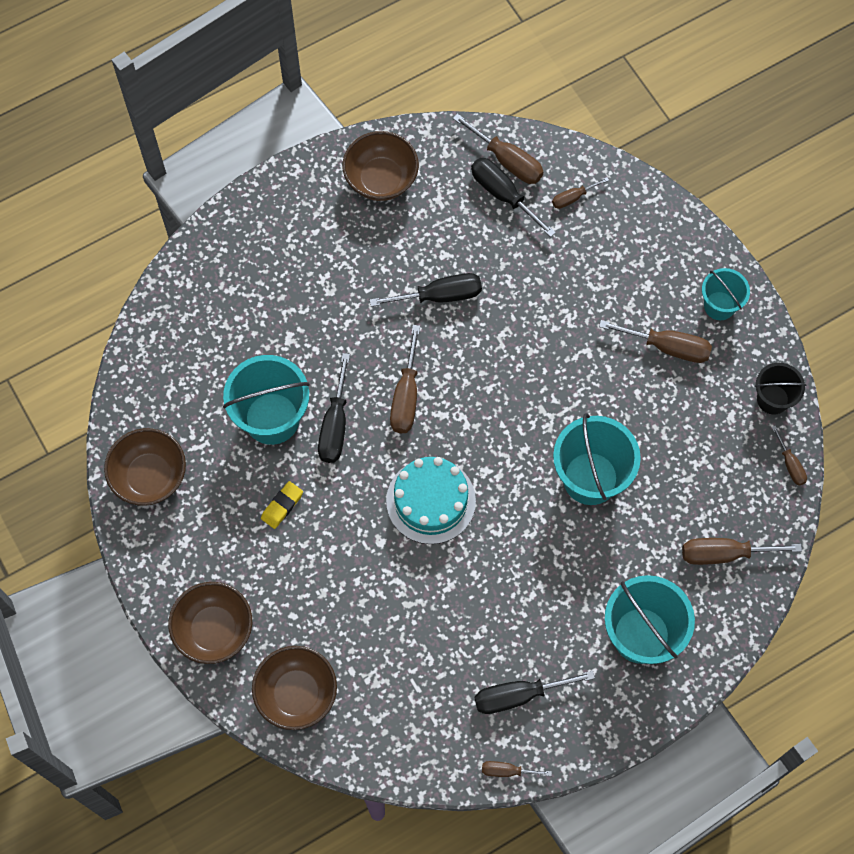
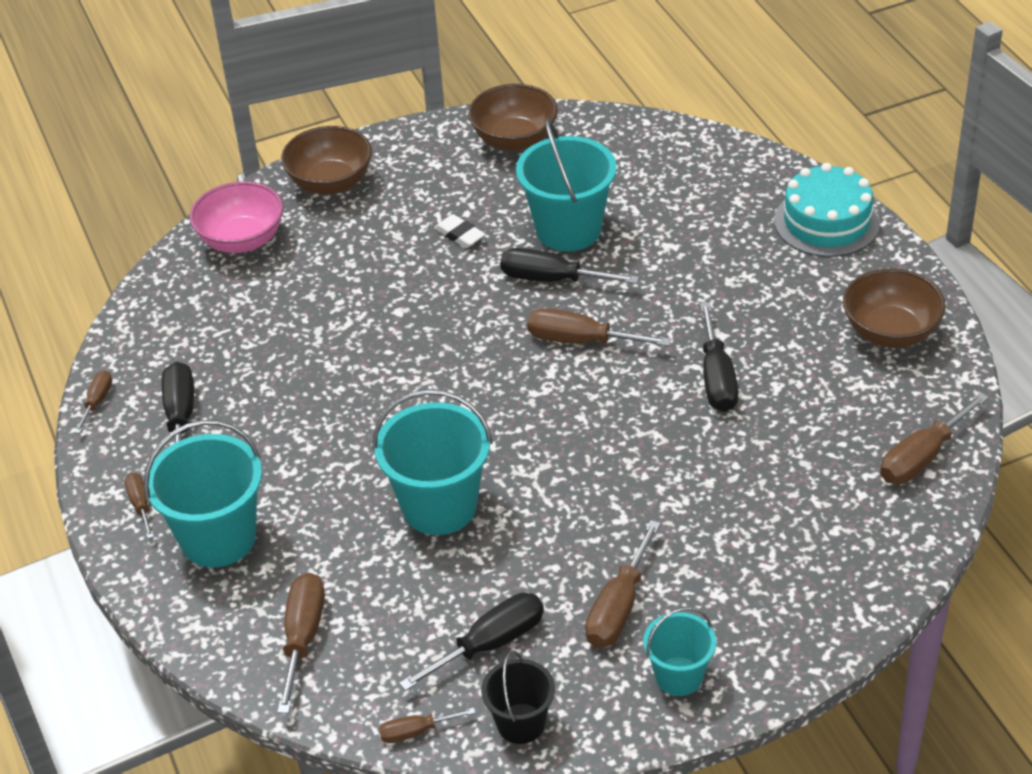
camera: 100 degrees right, 25 degrees down
(282, 506) = (460, 235): yellow eraser -> white eraser
(296, 694) = (242, 240): brown bowl -> pink bowl
(431, 501) = (440, 355): turquoise cake -> turquoise cake (826, 222)
(503, 195) = (867, 449): black screwdriver -> black screwdriver (490, 644)
(573, 198) = (862, 523): brown screwdriver -> brown screwdriver (140, 505)

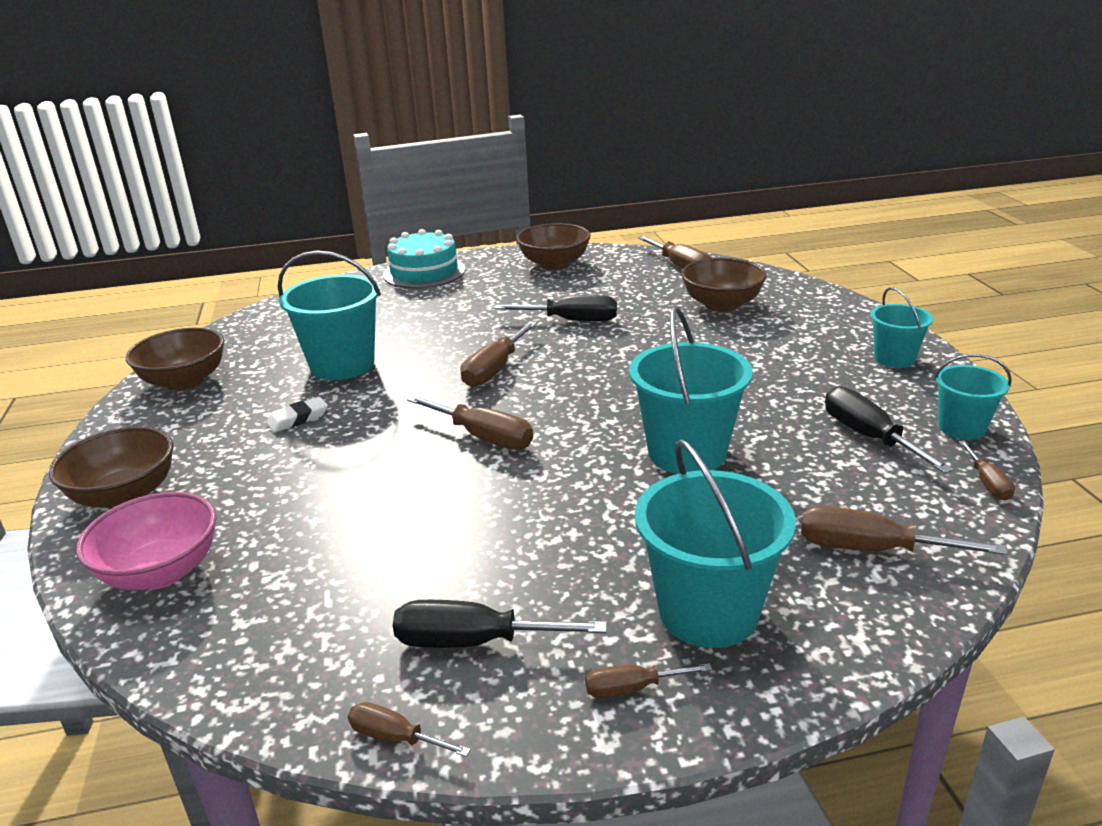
camera: 80 degrees left, 15 degrees down
(521, 723) = (961, 428): black bucket -> turquoise bucket
(552, 279) = (403, 377): black screwdriver -> none
(618, 607) = (822, 376): brown screwdriver -> brown screwdriver (483, 437)
(800, 509) = (721, 305): none -> brown bowl

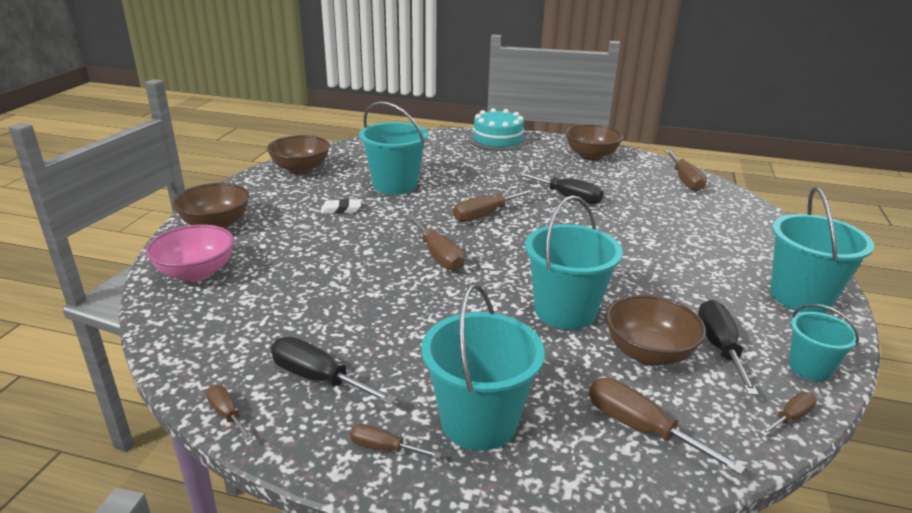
camera: 25 degrees right, 0 degrees up
(721, 305) = (691, 216): brown bowl -> brown bowl (648, 353)
(894, 359) = (801, 297): turquoise bucket -> turquoise bucket, size x1.72
(987, 483) = (790, 417): brown screwdriver -> brown screwdriver turned 150 degrees counterclockwise

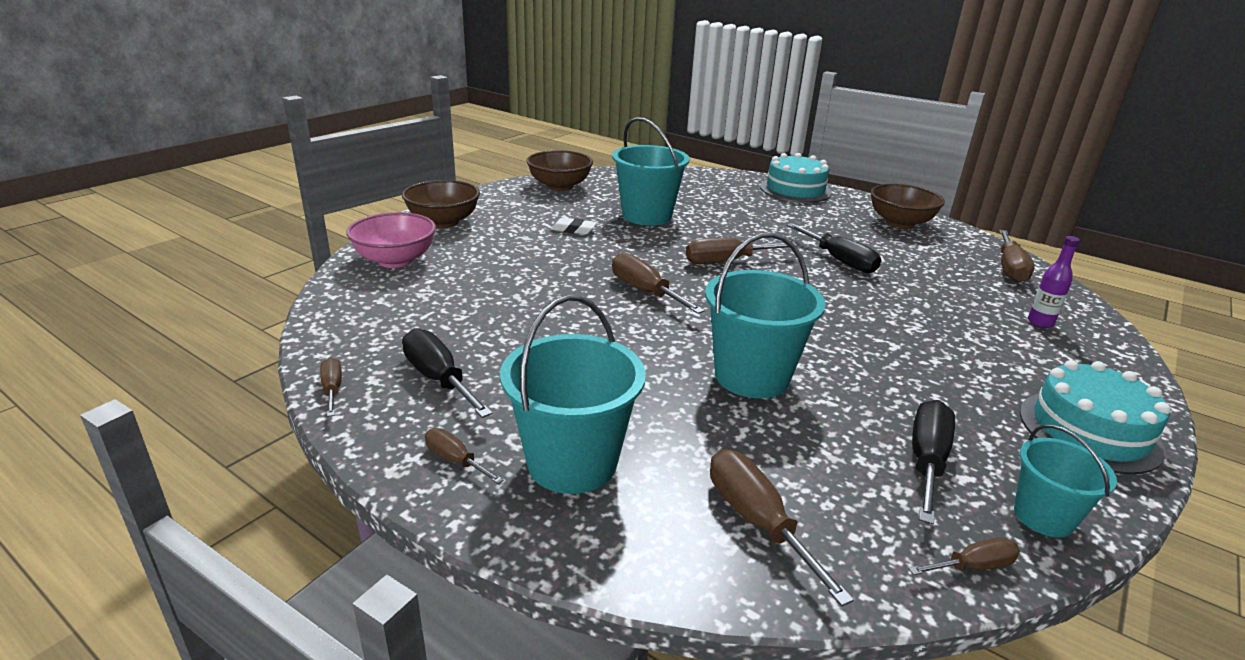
camera: 20 degrees right, 0 degrees up
(438, 256) = (645, 291): brown screwdriver -> brown screwdriver turned 150 degrees clockwise
(648, 353) = (825, 444): brown bowl -> none
(727, 220) = (1040, 323): none -> purple bottle
(801, 297) = (1089, 431): turquoise bucket -> turquoise cake

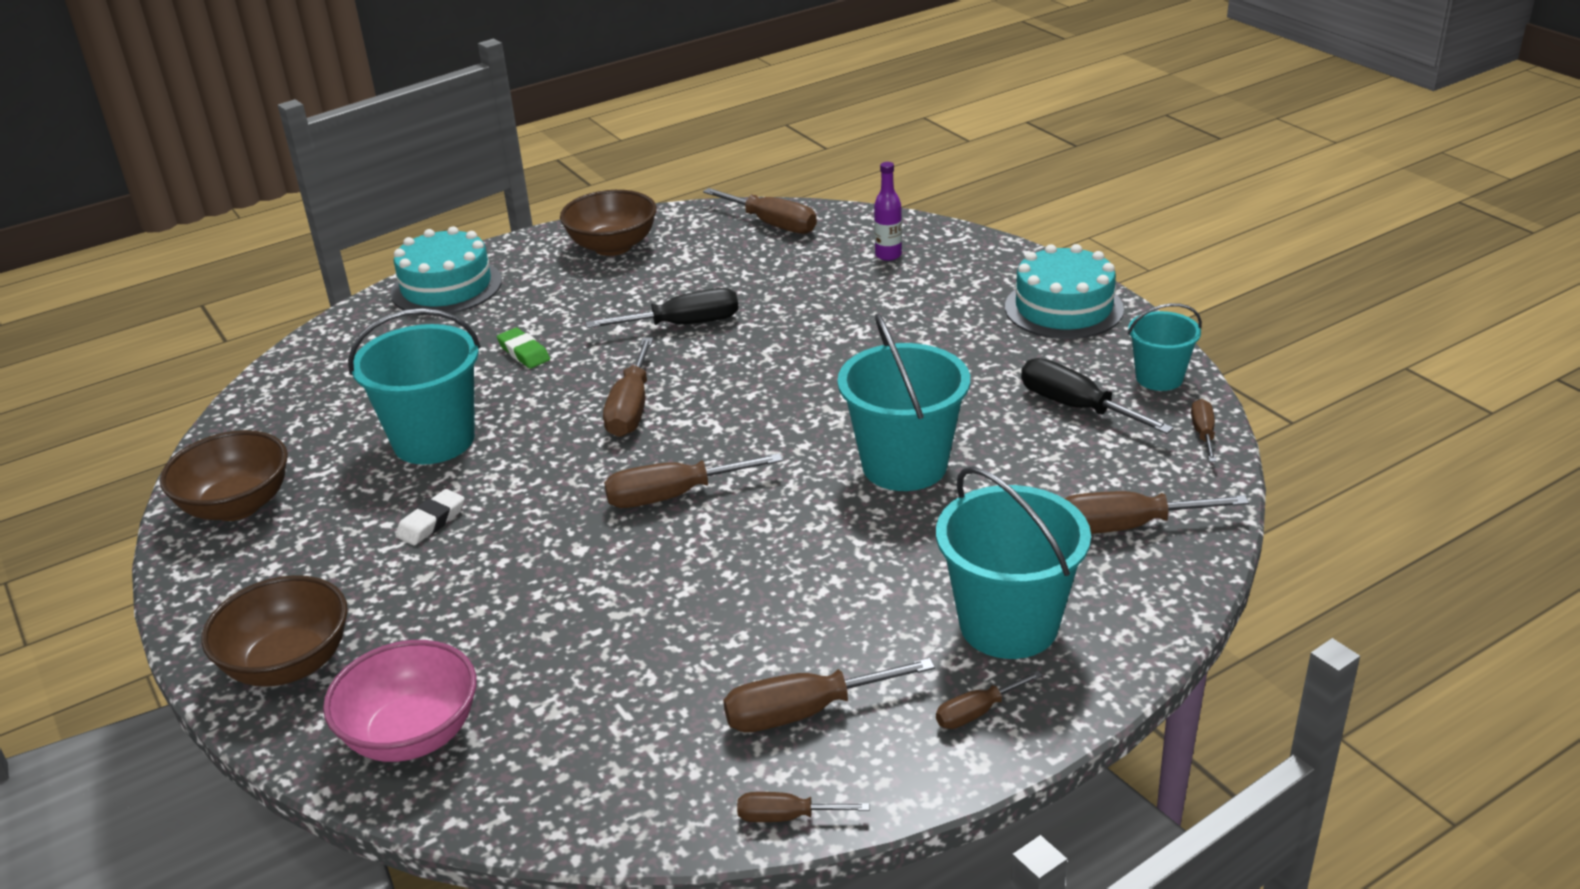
camera: 65 degrees left, 5 degrees up
(439, 379) = (804, 712): black screwdriver -> brown screwdriver
(753, 221) = (524, 353): none -> green eraser

